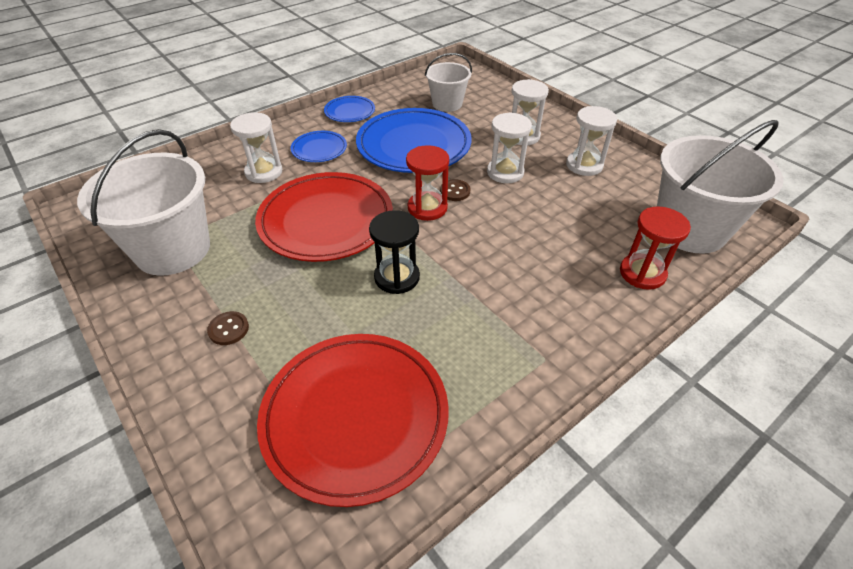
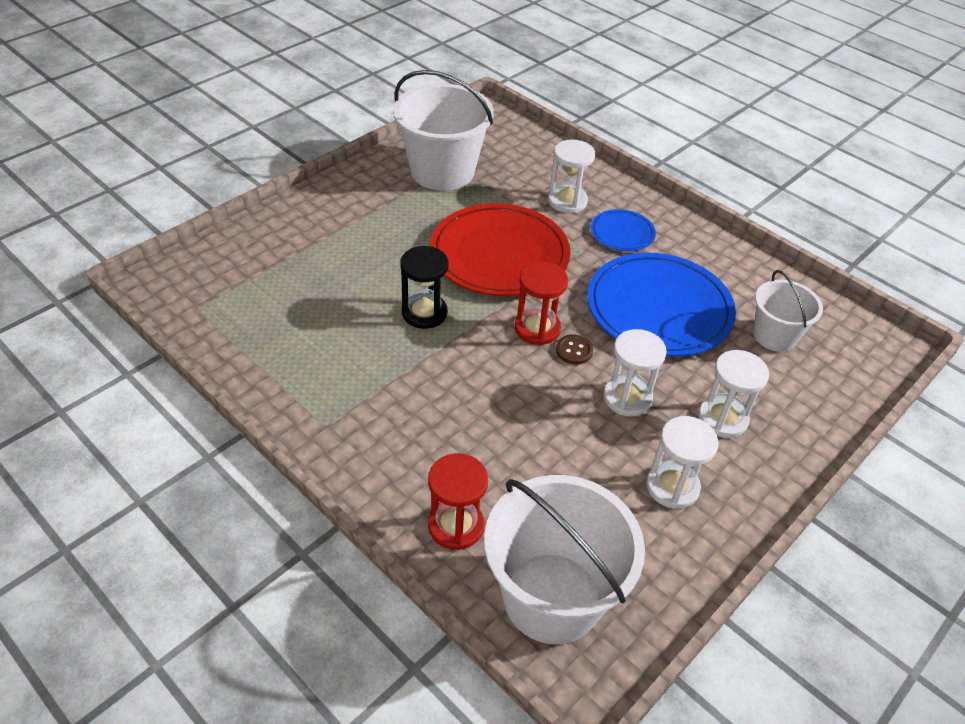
camera: 80 degrees right, 0 degrees up
(228, 329) = (354, 220): brown button -> none
(350, 112) = (712, 247): blue plate -> none
(355, 417) = (267, 302): red plate -> none

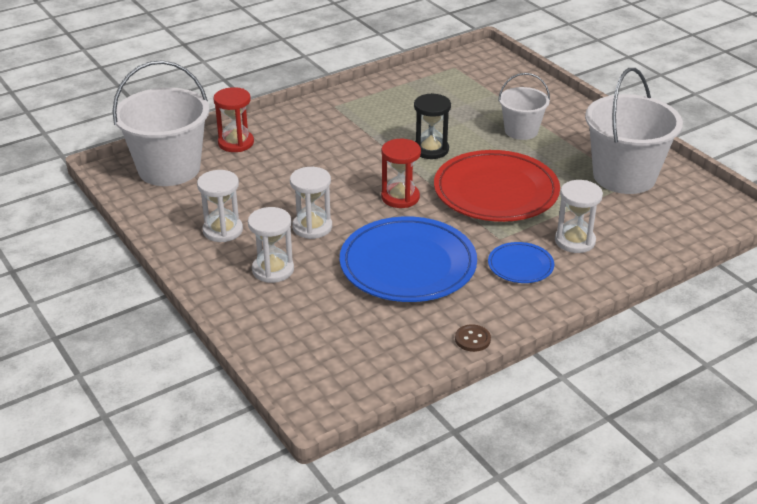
camera: 105 degrees right, 10 degrees down
(574, 351) = (370, 211): brown button -> brown button (472, 339)
(775, 336) = (355, 327): white bucket -> white bucket (521, 131)

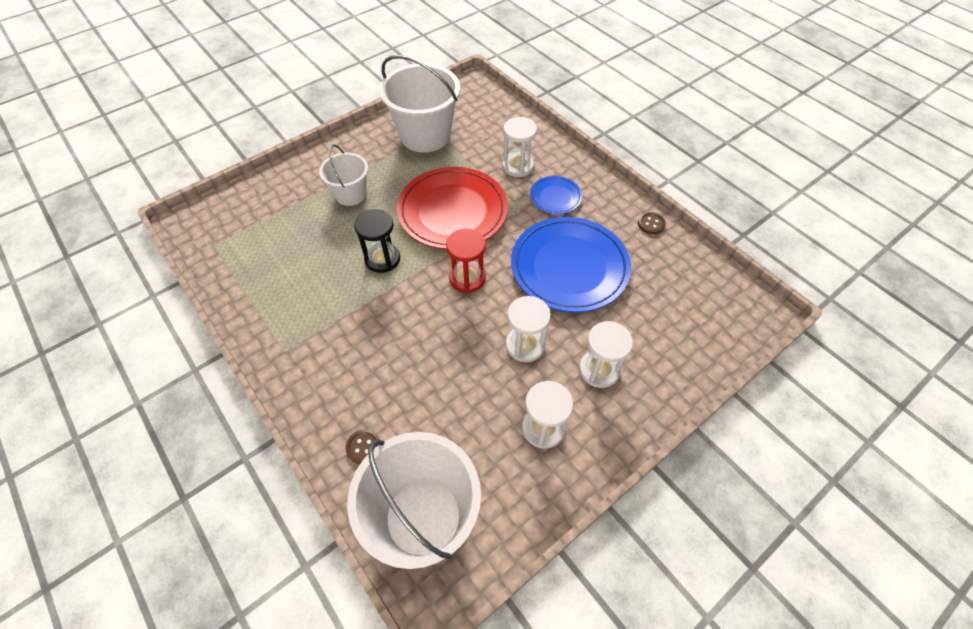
camera: 95 degrees left, 20 degrees up
(236, 143) = (363, 447): red hourglass -> brown button

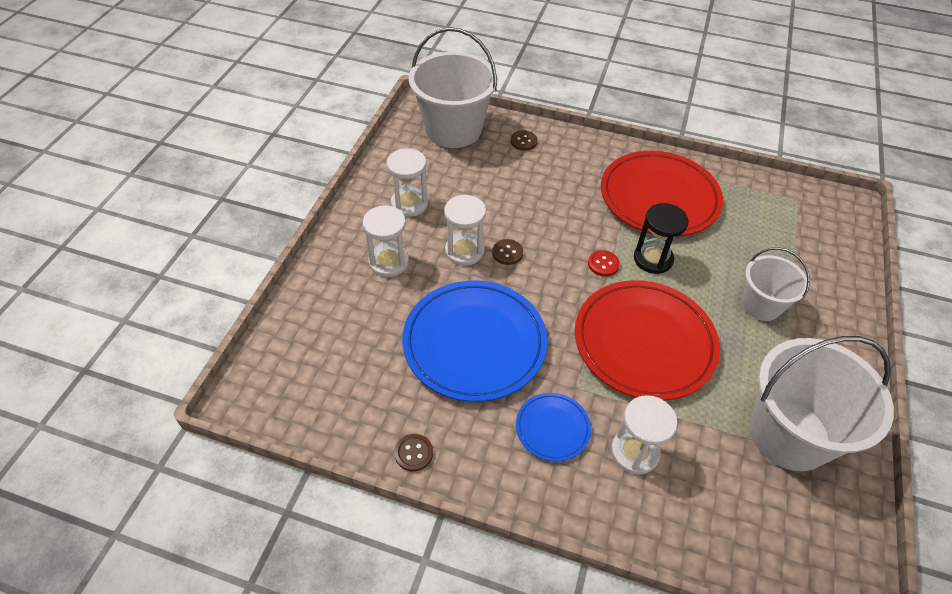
camera: 145 degrees right, 5 degrees down
(314, 305) = (659, 197): none -> red plate
(423, 274) = (603, 264): none -> red button
(467, 278) = (562, 281): red hourglass -> none
(490, 323) = (507, 253): none -> brown button

